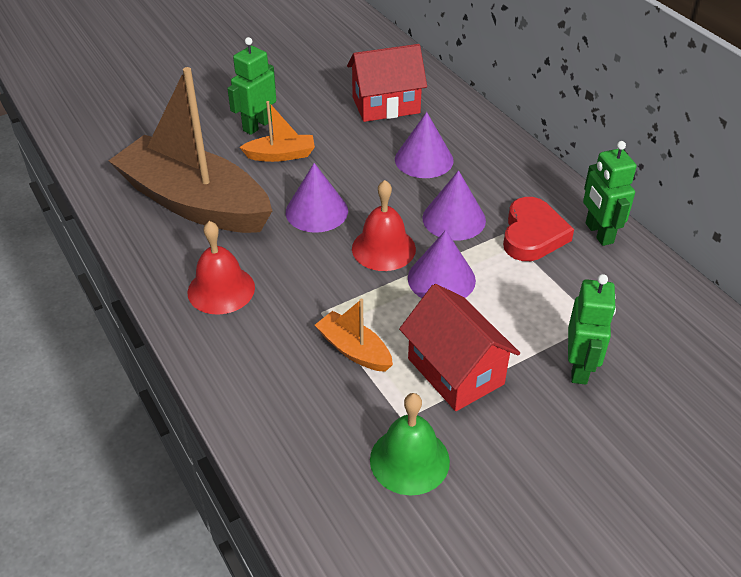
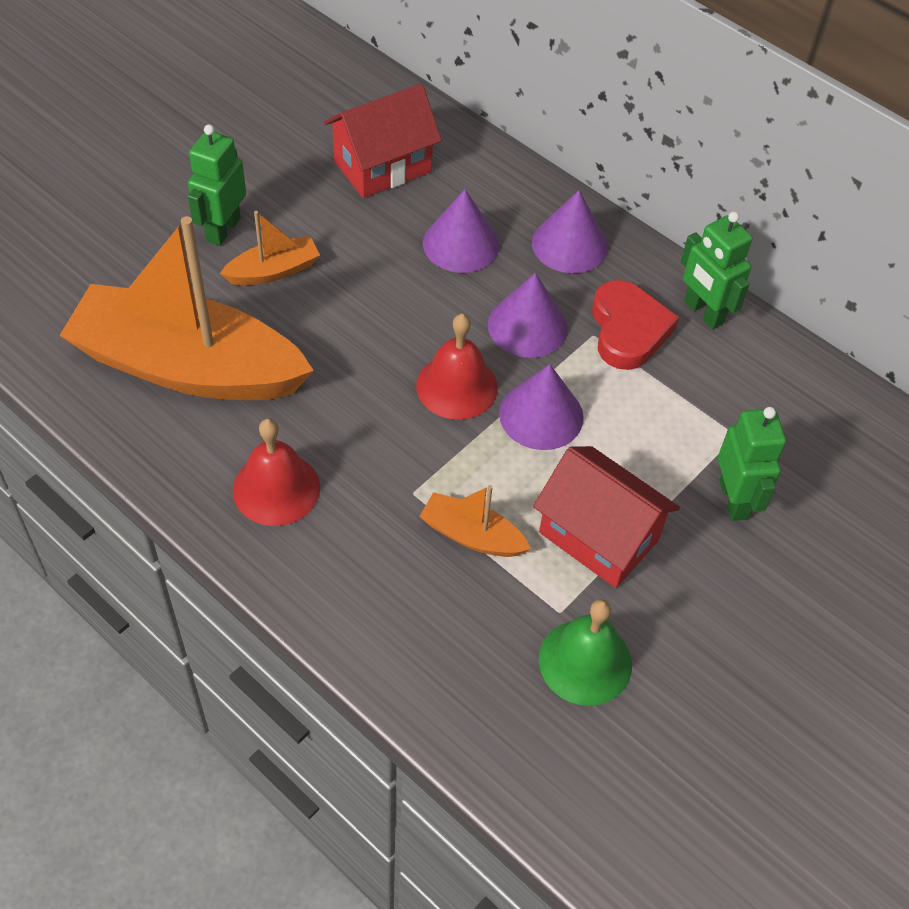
camera: 20 degrees left, 10 degrees up
(195, 203) = (188, 367): brown boat -> orange boat
(316, 211) = (353, 348): purple cone -> purple cone (569, 244)

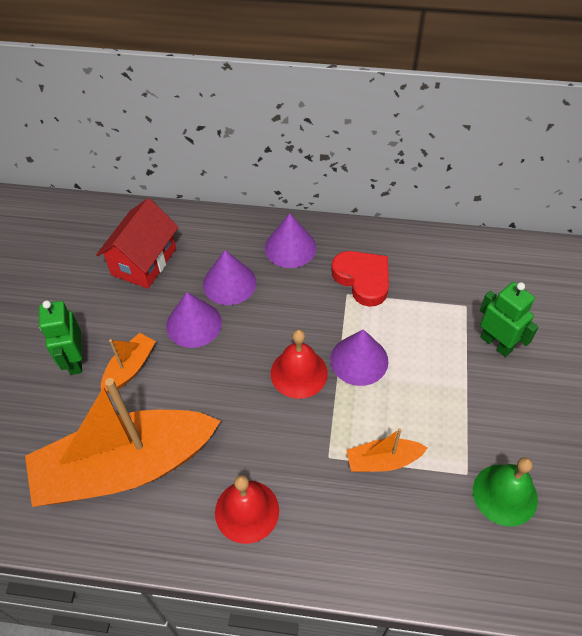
camera: 30 degrees left, 0 degrees up
(527, 326) = (307, 310): purple cone -> purple cone (194, 324)
(598, 536) = (449, 413): red house -> none
(703, 312) = (392, 245): green robot -> none

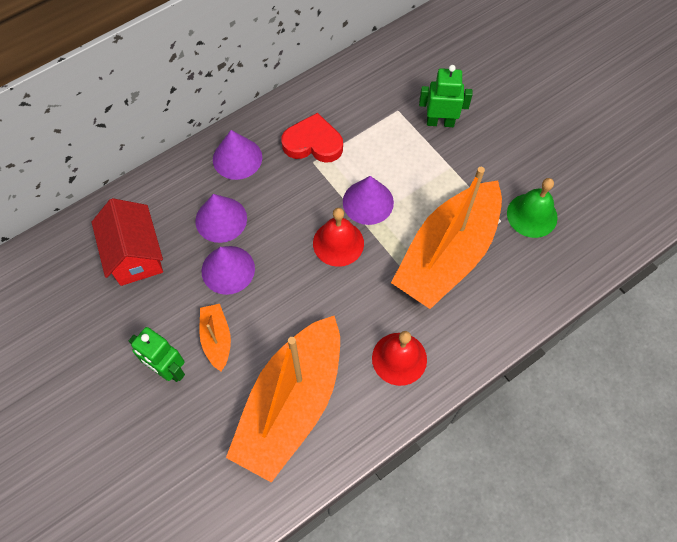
camera: 45 degrees left, 10 degrees up
(383, 461) = (447, 254): orange boat -> orange boat, size x2.34

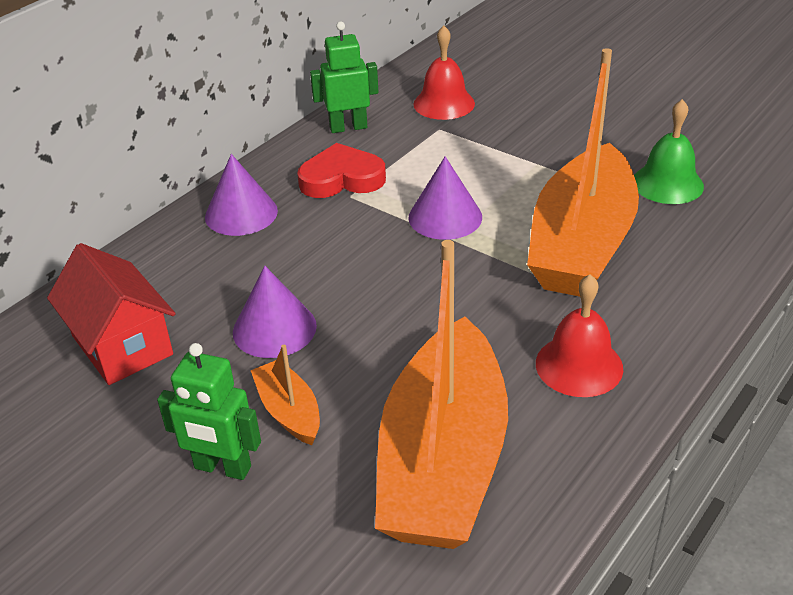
camera: 15 degrees left, 25 degrees down
(221, 219) = (242, 278): purple cone -> none
(338, 243) = (425, 265): red bell -> red bell (444, 103)
(440, 122) = (499, 128): green robot -> green robot (348, 127)

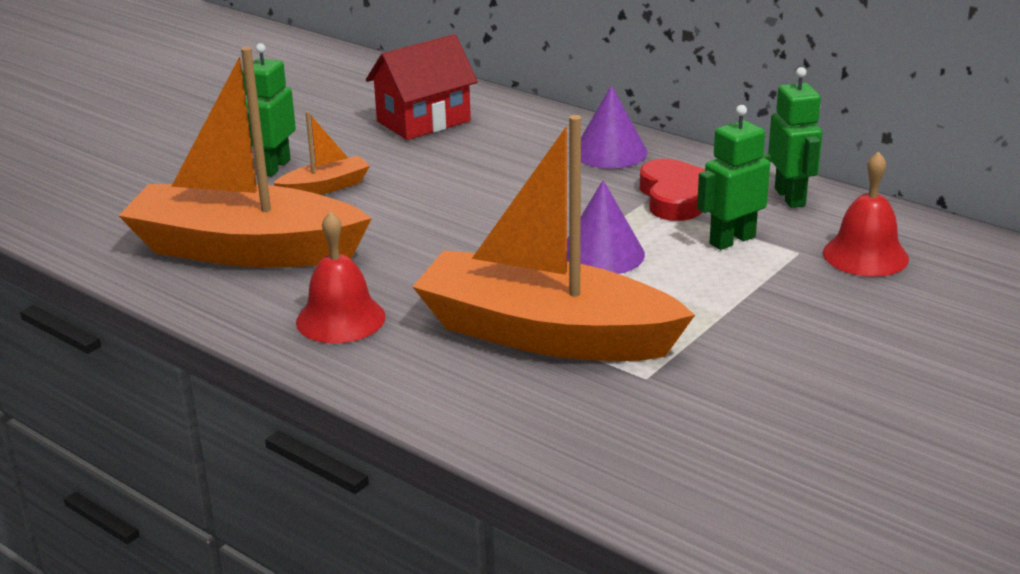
camera: 90 degrees right, 10 degrees down
(274, 328) = (430, 176): purple cone -> none
(420, 155) = (732, 240): none -> green robot
(667, 183) = (679, 409): green bell -> none

